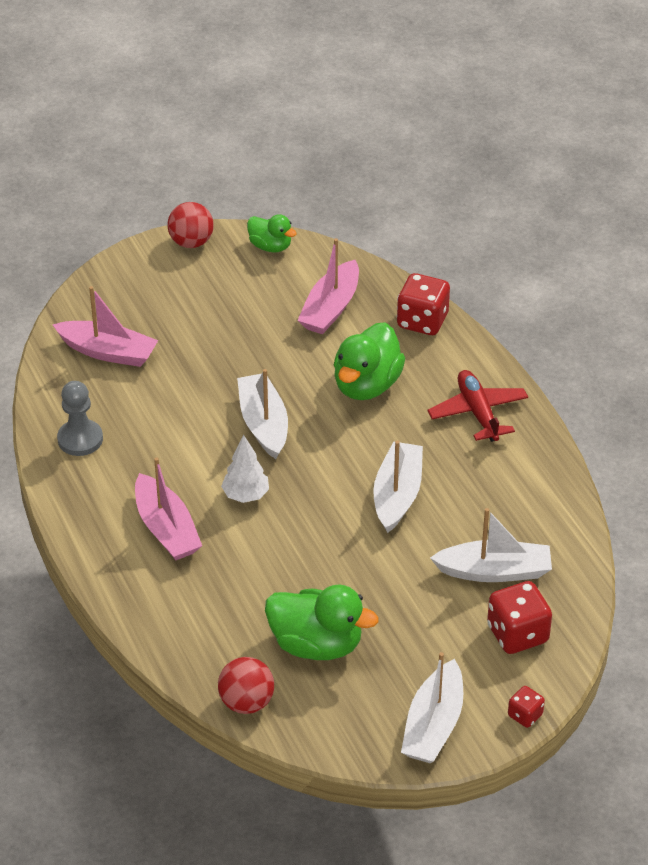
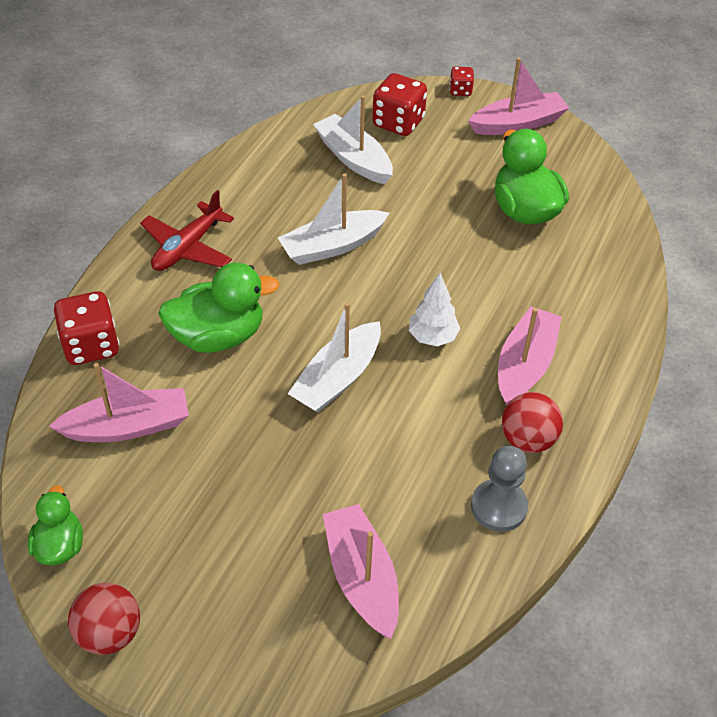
camera: 130 degrees left, 5 degrees up
(246, 702) = (615, 217): red ball -> red ball (527, 440)
(433, 725) = (518, 124): white boat -> pink boat

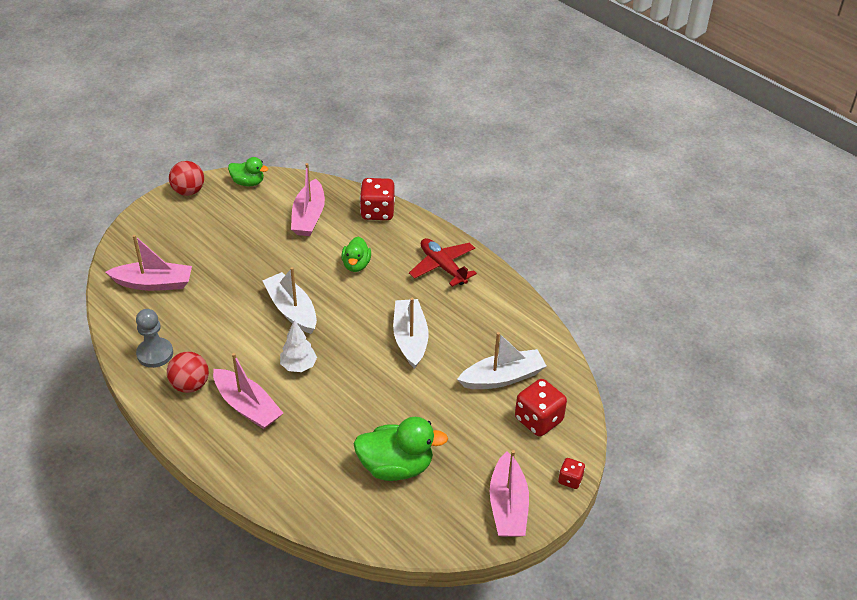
camera: 110 degrees right, 5 degrees down
(218, 336) = (356, 265): green duck -> green duck, size x0.59

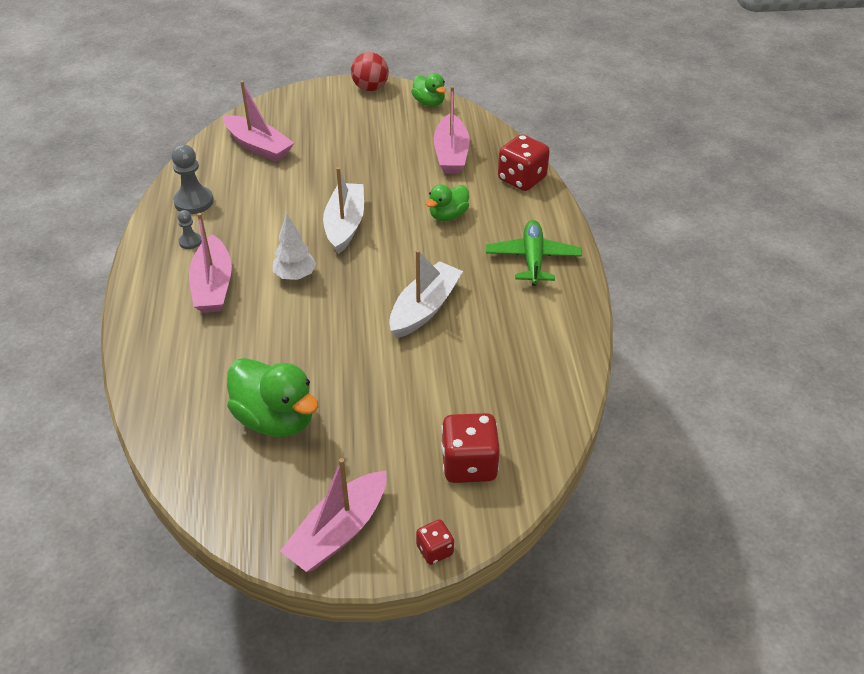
camera: 40 degrees right, 0 degrees up
(190, 385) = (190, 242): red ball -> grey pawn
(309, 216) = (451, 154): pink boat -> pink boat turned 45 degrees counterclockwise
(443, 267) = (533, 259): red plane -> green plane
(502, 377) = (477, 398): white boat -> none

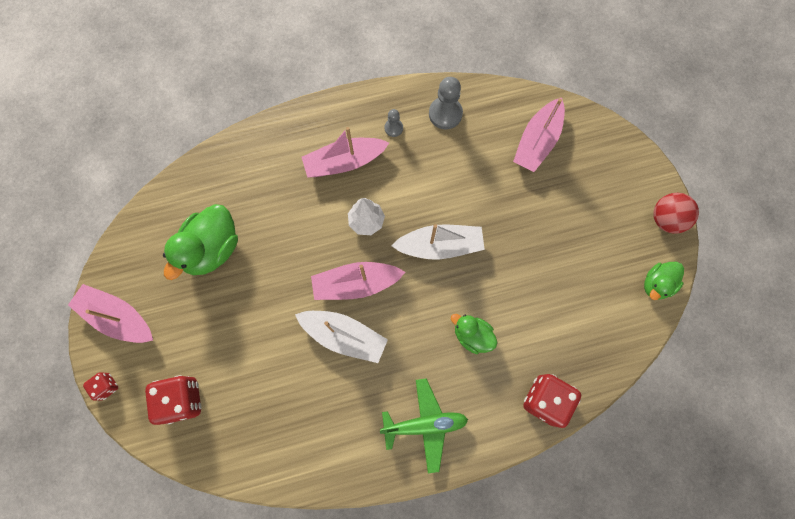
camera: 80 degrees right, 30 degrees up
(451, 154) = (570, 322): pink boat -> pink boat (356, 284)

